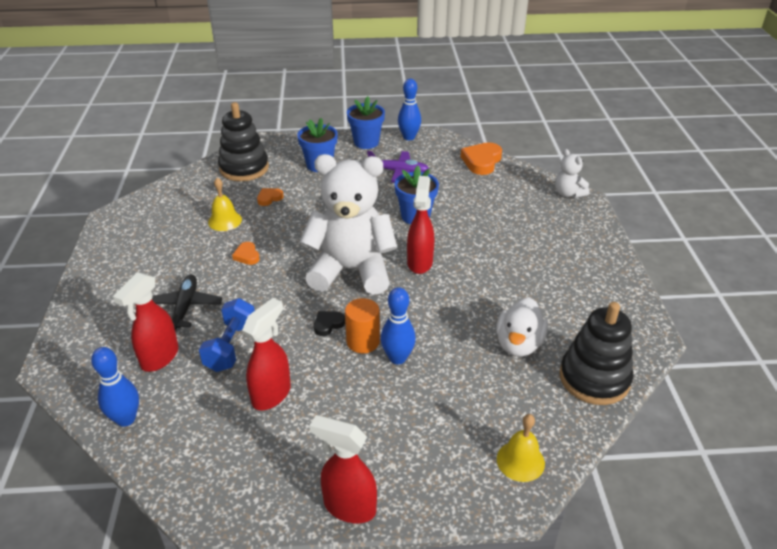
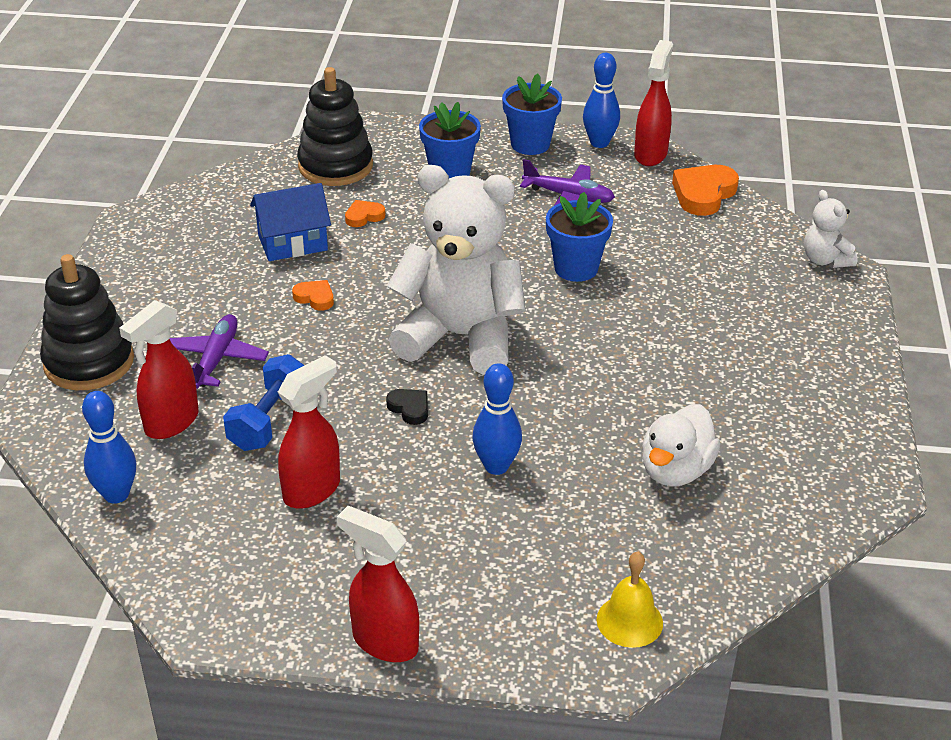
camera: 10 degrees right, 0 degrees up
(185, 307) = (216, 359): black plane -> purple plane
(225, 221) = (292, 243): yellow bell -> blue house
(247, 256) = (315, 298): orange heart -> orange heart turned 135 degrees clockwise
(328, 324) = (409, 408): black heart -> black heart turned 75 degrees clockwise
(363, 341) = (453, 438): orange cylinder -> none
(420, 262) = (564, 337): red spray bottle -> red spray bottle (650, 154)
(594, 378) = (770, 531): black stacking toy -> black stacking toy (89, 362)

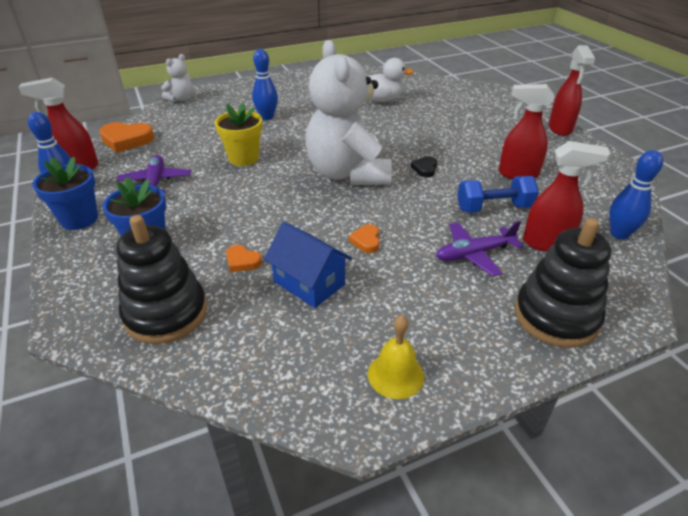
camera: 120 degrees left, 0 degrees up
(496, 466) = (432, 135): blue bowling pin -> blue bowling pin (267, 117)
(576, 268) = (243, 158): blue flower pot -> yellow flower pot
(629, 621) = (472, 91): yellow bell -> yellow bell (395, 375)

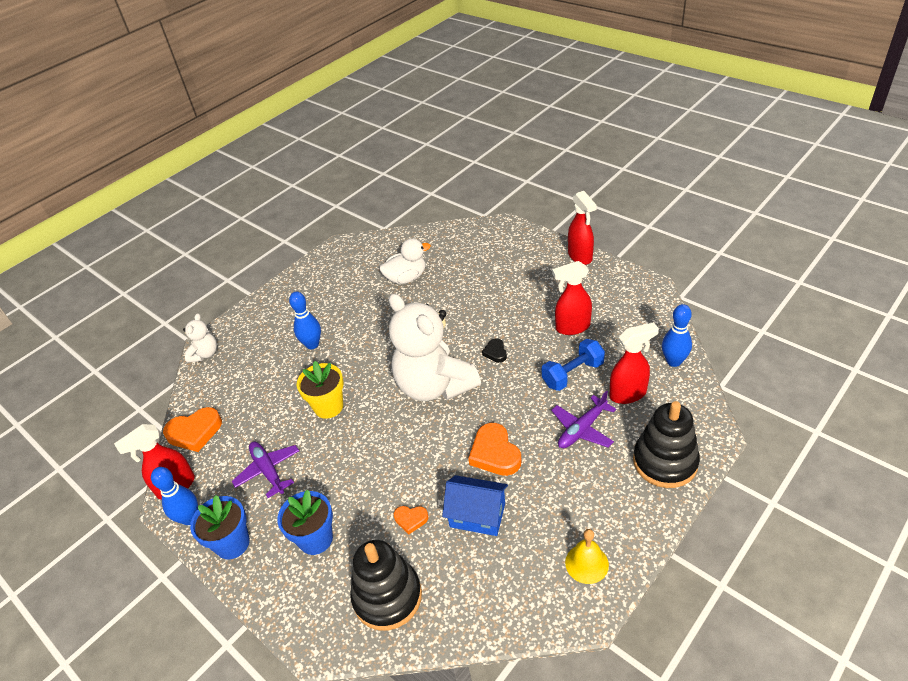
camera: 20 degrees left, 5 degrees up
(366, 241) = (495, 453): orange heart -> orange heart, size x1.85

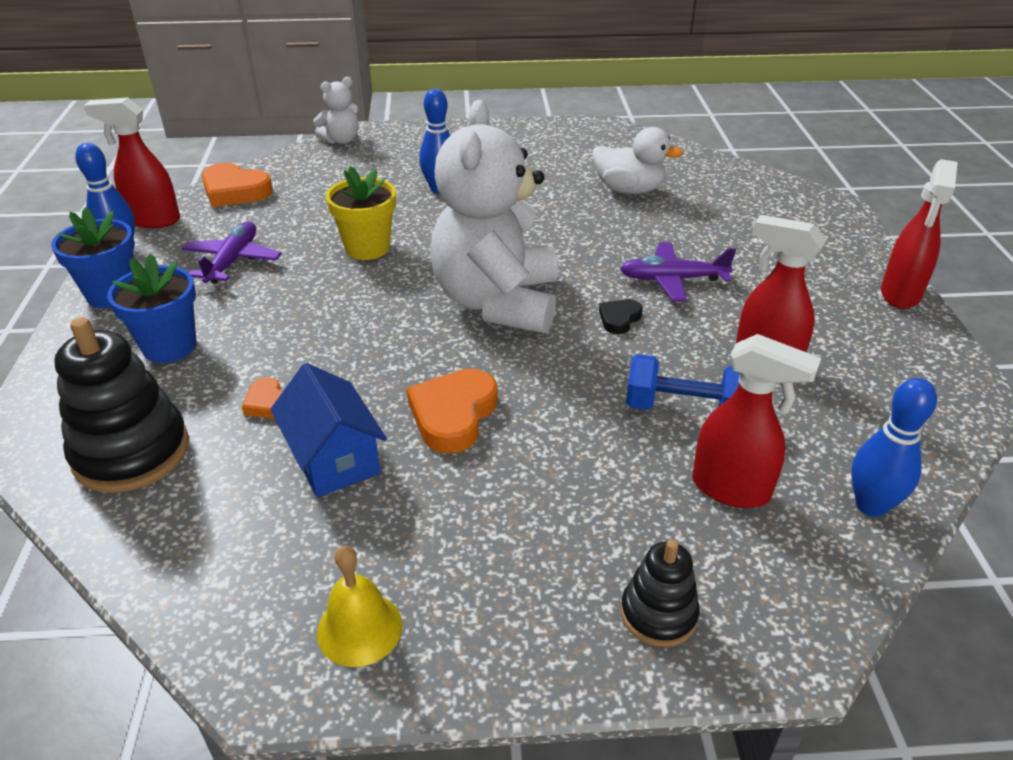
camera: 40 degrees right, 5 degrees down
(582, 429) = (599, 477): purple plane -> purple plane (672, 280)
(665, 462) = (658, 614): black stacking toy -> black stacking toy, size x0.57

